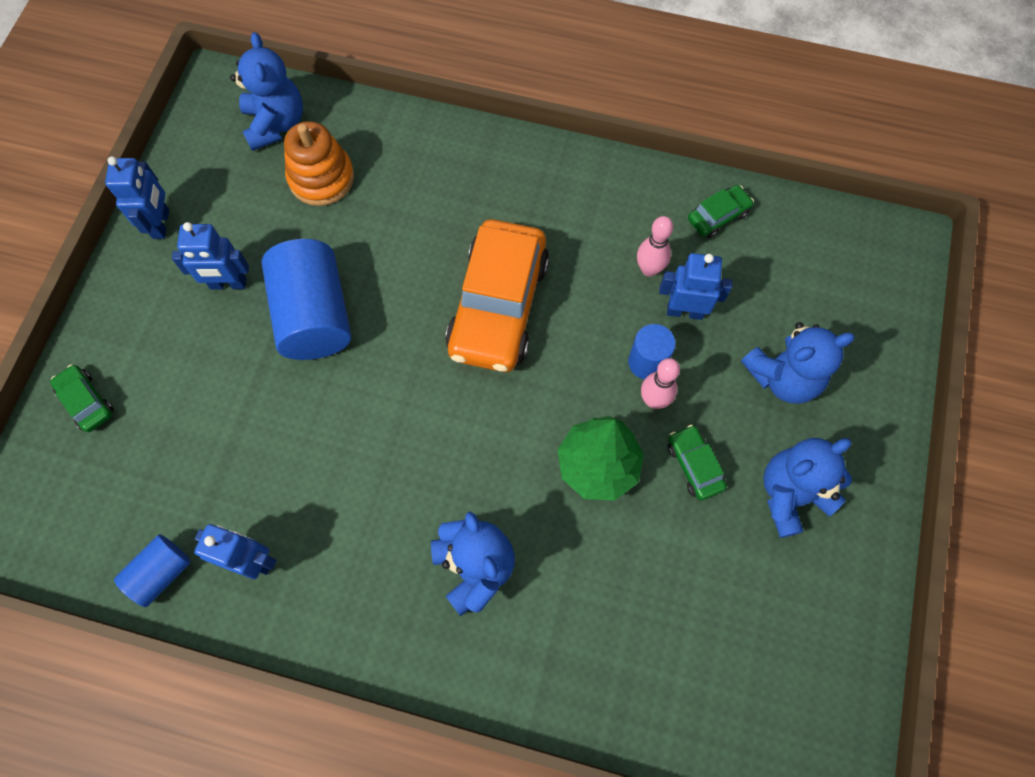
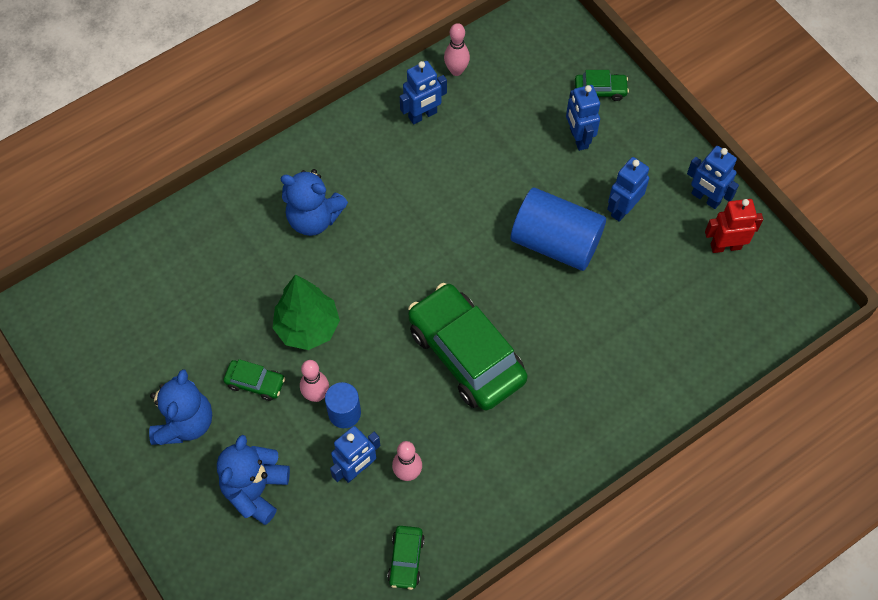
camera: 130 degrees right, 5 degrees down
(161, 573) = (456, 70): blue cylinder -> pink bowling pin
(168, 380) = (578, 138): none -> blue robot
(206, 177) = (725, 246): none -> red robot
(275, 124) = (740, 318): blue teddy bear -> none
(321, 178) = (665, 316): orange stacking toy -> none
(498, 306) = (466, 354): orange car -> green car

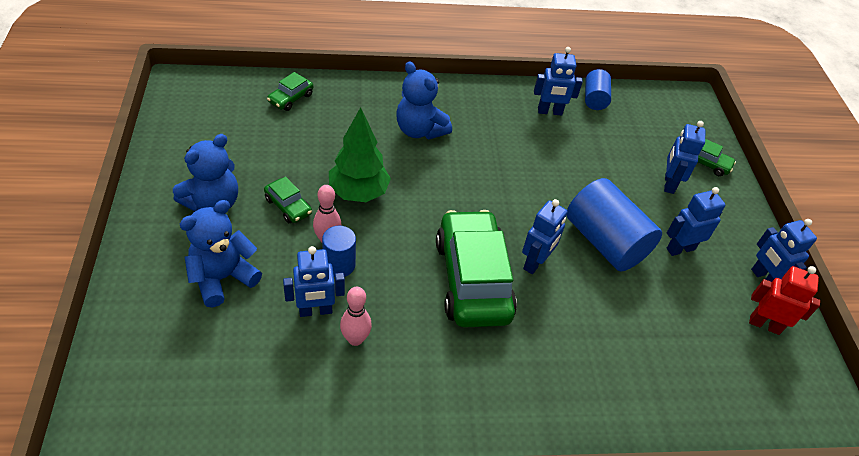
camera: 25 degrees right, 15 degrees down
(406, 559) = (299, 408): green car -> green car (291, 98)
(456, 70) = (594, 99): pink bowling pin -> blue cylinder
(509, 303) = (535, 263): none -> blue robot

